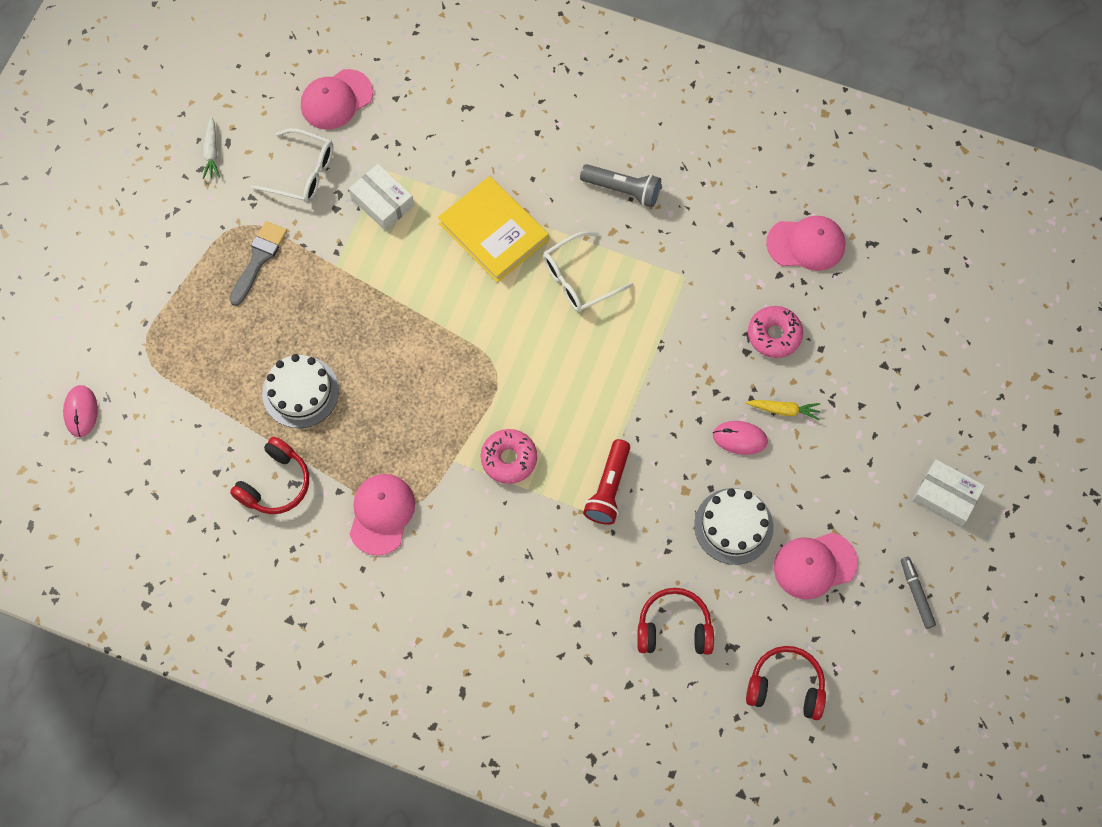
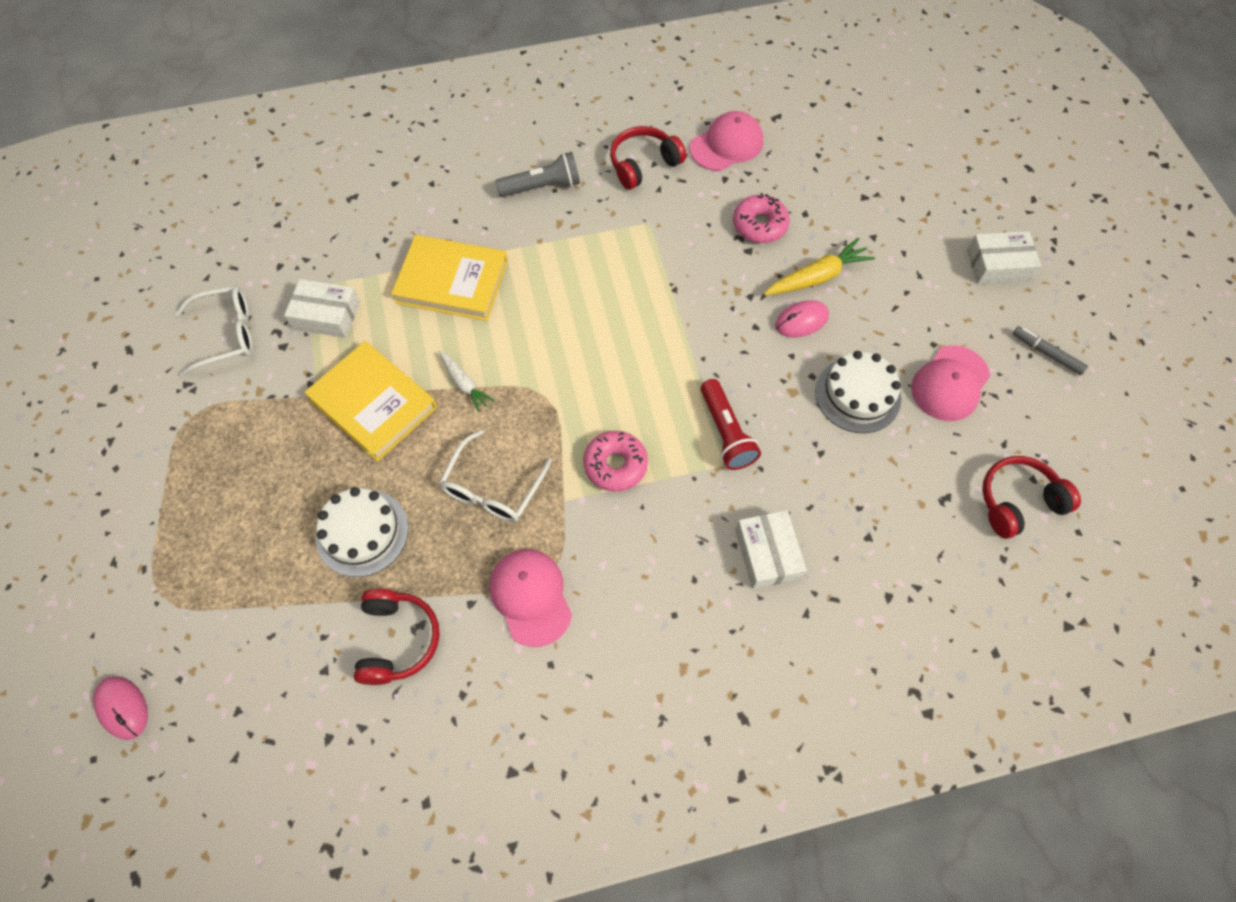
camera: 35 degrees left, 5 degrees down
(211, 152) = (116, 367): white carrot -> white carrot (464, 384)
(258, 259) = (232, 435): grey brush -> none
(336, 99) = (219, 255): pink cap -> none
(370, 297) = (373, 404): none -> yellow book
(567, 596) = (767, 554): none -> white box
(579, 279) = (559, 276): white glasses -> white glasses (492, 488)
(674, 628) = (883, 517): red headphones -> red headphones (643, 165)
(783, 410) = (817, 277): yellow carrot -> yellow carrot, size x1.57

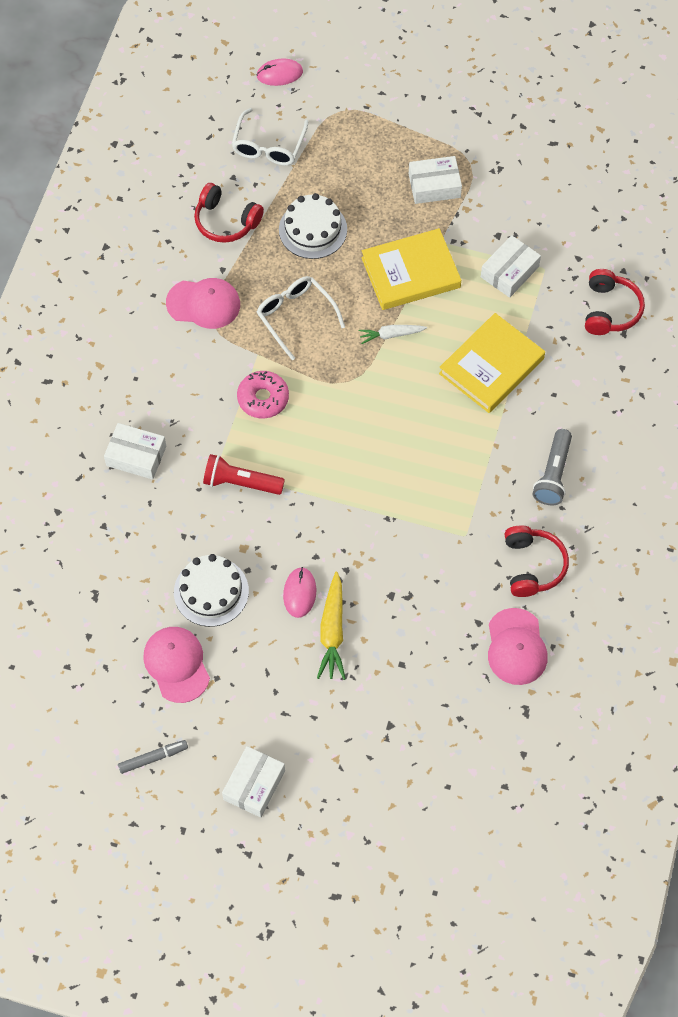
camera: 120 degrees right, 0 degrees up
(227, 334) = (530, 205): white glasses -> white glasses (268, 146)
(239, 436) = (434, 186): none -> white box
(759, 225) = (411, 620): pink donut -> none
(1018, 502) = (59, 643): red headphones -> red headphones (610, 310)

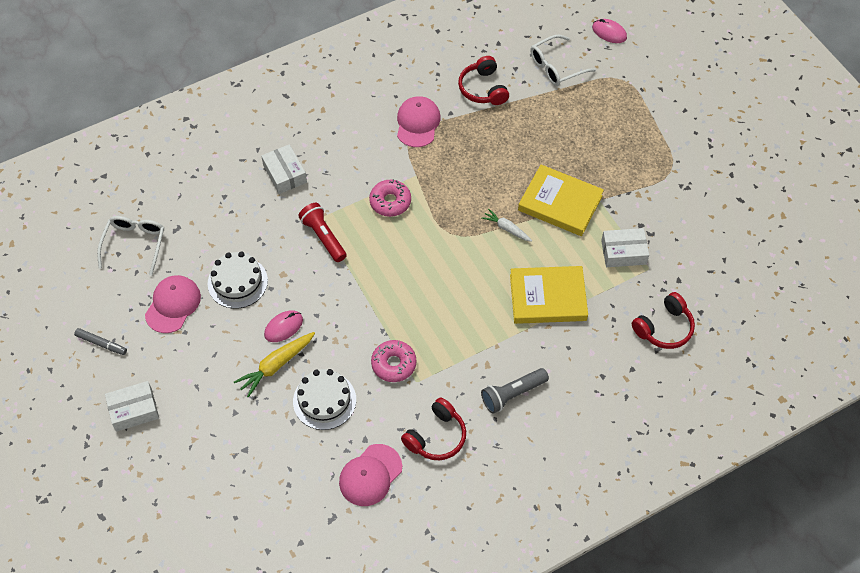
camera: 45 degrees right, 5 degrees down
(203, 304) = (418, 123): pink cap -> pink cap turned 135 degrees counterclockwise
(295, 316) = (462, 172): white glasses -> white glasses (134, 244)
(313, 229) = (529, 132): white cake -> white cake (324, 400)
(430, 538) = (394, 364): none -> pink donut
(434, 186) = (633, 165): white box -> none

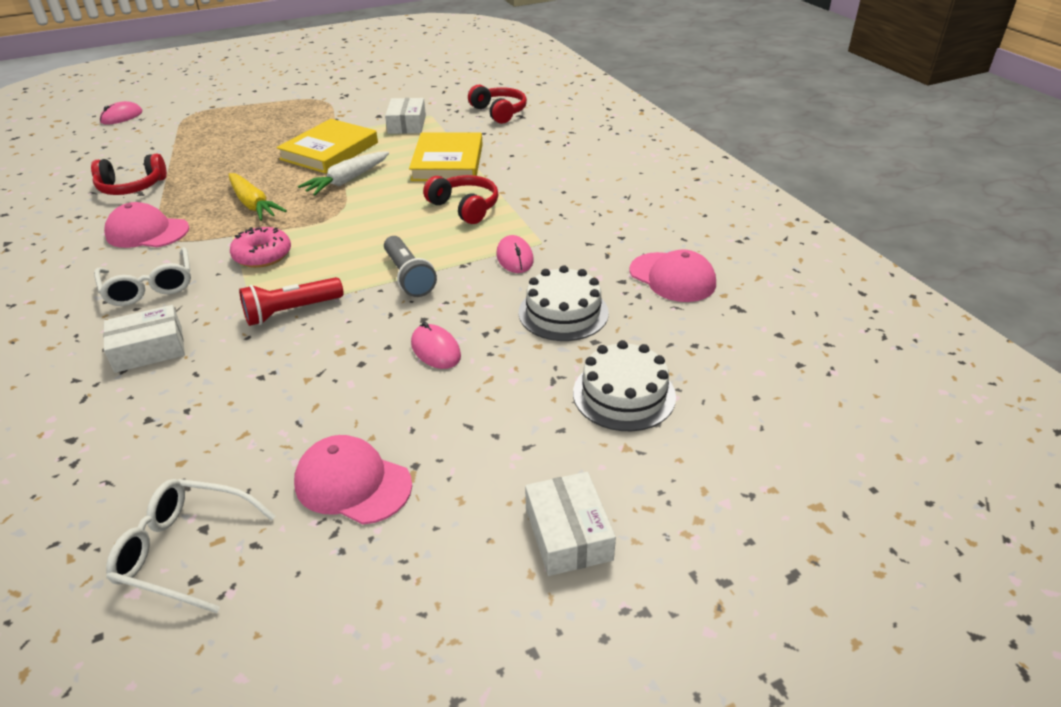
camera: 85 degrees left, 20 degrees down
(101, 344) = (410, 598): grey marker -> none
(237, 282) = (335, 400): white cake -> white cake (624, 394)
(276, 365) = (501, 357): yellow carrot -> yellow carrot (253, 204)
(394, 364) = (515, 258): pink donut -> pink mouse
(436, 436) = (617, 231): red headphones -> red headphones (464, 207)
(506, 228) = (347, 180): white carrot -> white carrot, size x1.57
(512, 394) = (564, 185): grey flashlight -> grey flashlight (408, 277)
(556, 67) = (141, 145): white glasses -> white glasses (150, 287)

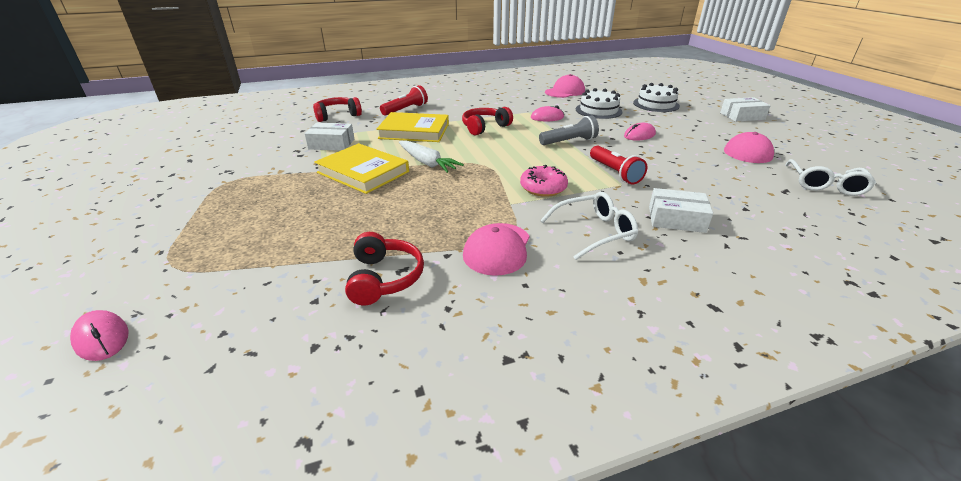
camera: 85 degrees left, 5 degrees down
(149, 349) = (676, 219): white box -> white box turned 60 degrees counterclockwise
(253, 204) = (456, 199): yellow carrot -> none
(530, 147) = (405, 110): none -> red flashlight

